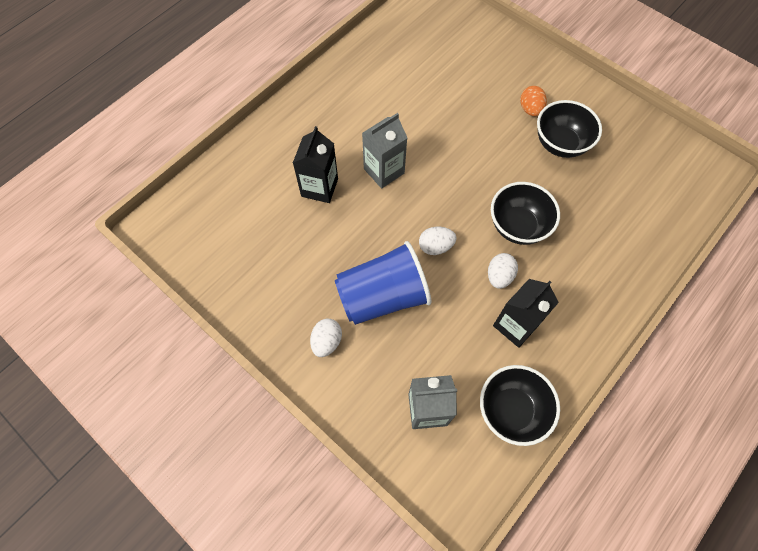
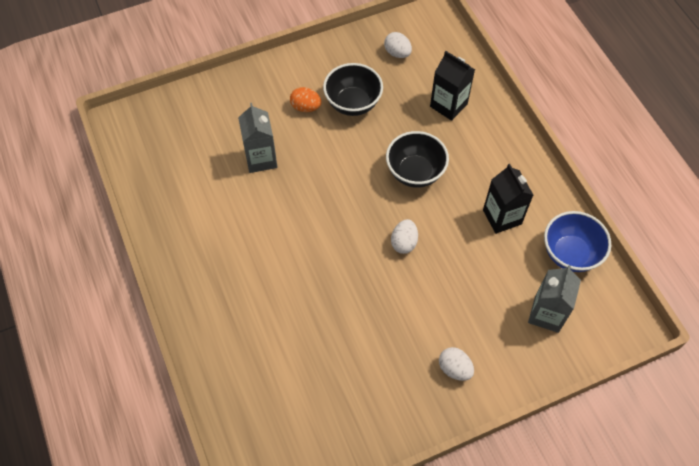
camera: 65 degrees left, 5 degrees down
(319, 187) = (293, 313): black carton -> black carton (448, 105)
(383, 296) = (432, 305): blue cup -> none
(384, 171) = (305, 250): grey carton -> grey carton (261, 159)
(499, 276) = (454, 208): white egg -> white egg (397, 53)
(511, 410) = (570, 253): black bowl -> blue bowl

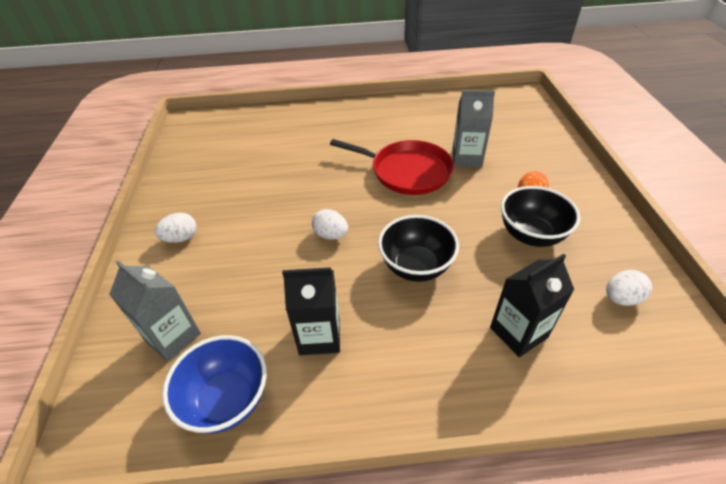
camera: 110 degrees right, 15 degrees down
(296, 205) = (407, 171): none -> red pan

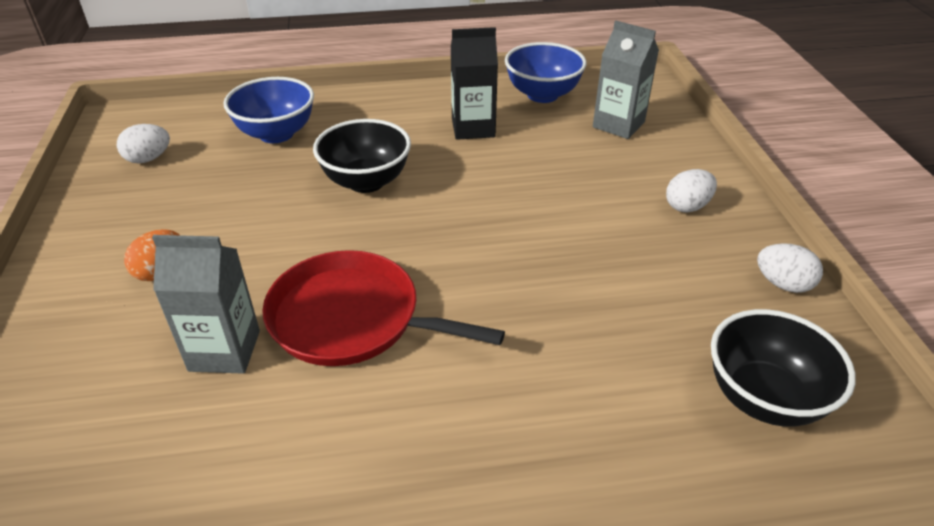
camera: 175 degrees right, 5 degrees down
(331, 235) = (477, 213): white egg -> white egg (783, 284)
(518, 332) = (276, 134): black carton -> blue bowl
(531, 235) = (199, 217): black bowl -> black bowl (763, 398)

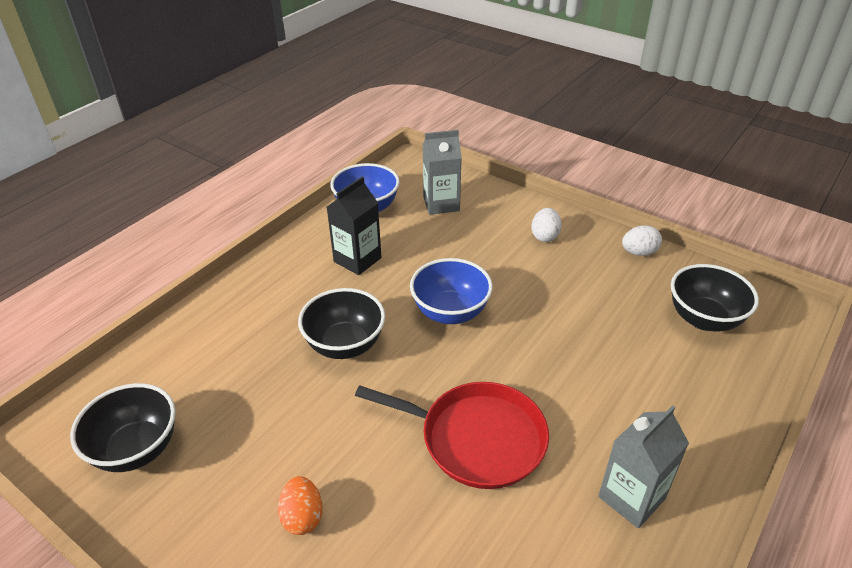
camera: 45 degrees left, 0 degrees up
(148, 159) = (137, 449): white egg -> black bowl
(224, 350) = (435, 524): grey carton -> grey carton (631, 497)
(276, 134) = (218, 355): blue bowl -> blue bowl (450, 312)
(352, 318) = (476, 438): red pan -> red pan turned 135 degrees counterclockwise

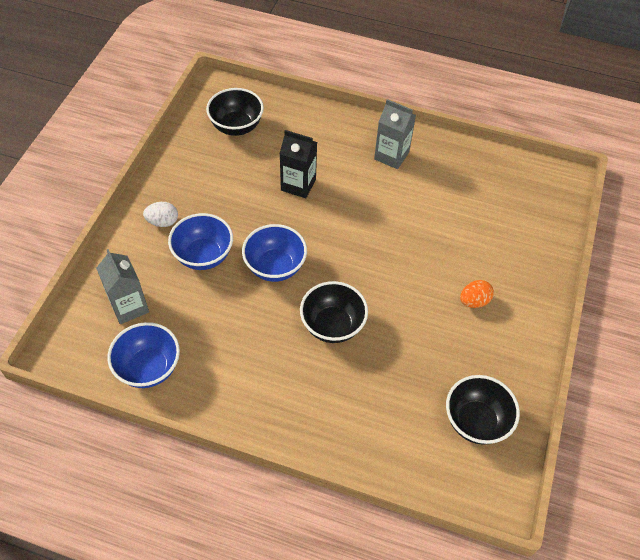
camera: 110 degrees left, 15 degrees up
(357, 260) = (230, 350): black carton -> black carton (298, 185)
(476, 438) = (382, 229): red pan -> none
(487, 259) = (203, 256): none -> blue bowl
(639, 252) = (171, 162): white egg -> none

